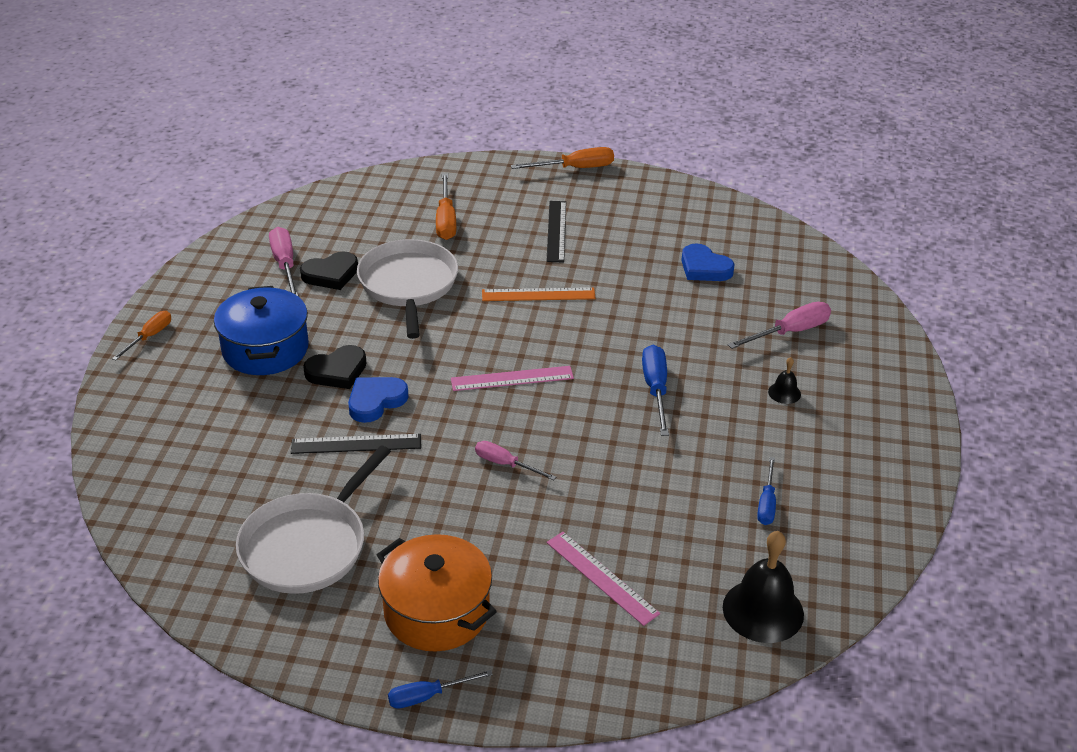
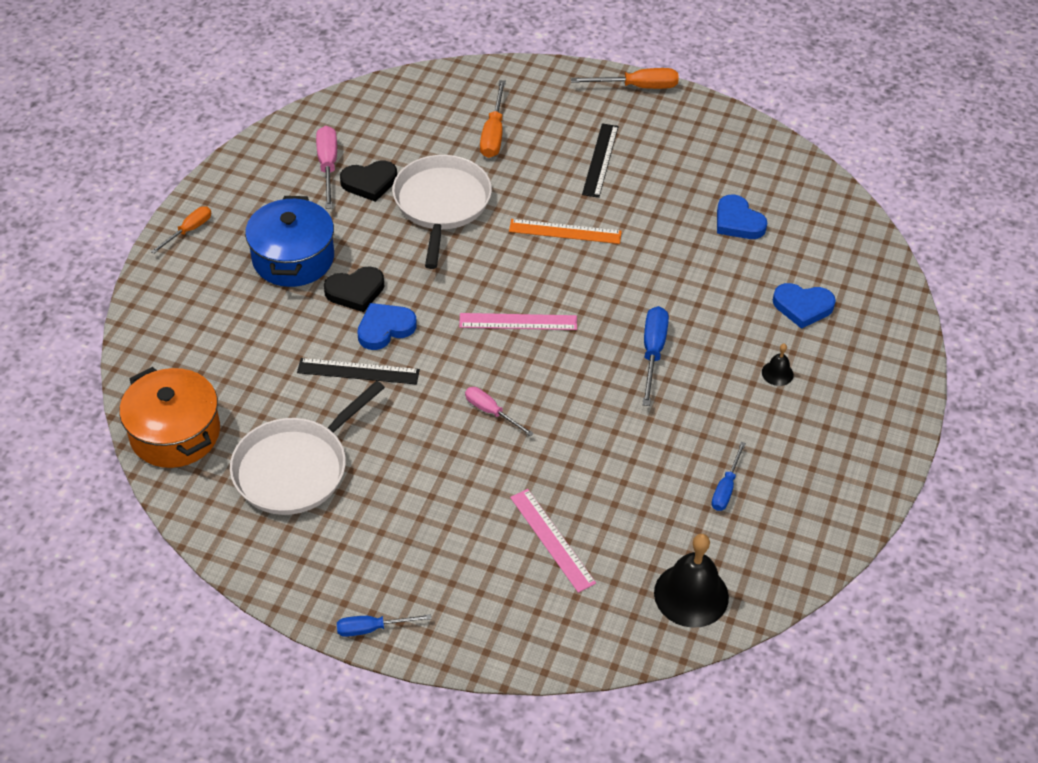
camera: 10 degrees right, 10 degrees up
(436, 611) = (396, 550): orange pot -> orange pot (175, 433)
(790, 332) = (802, 307): pink screwdriver -> blue heart

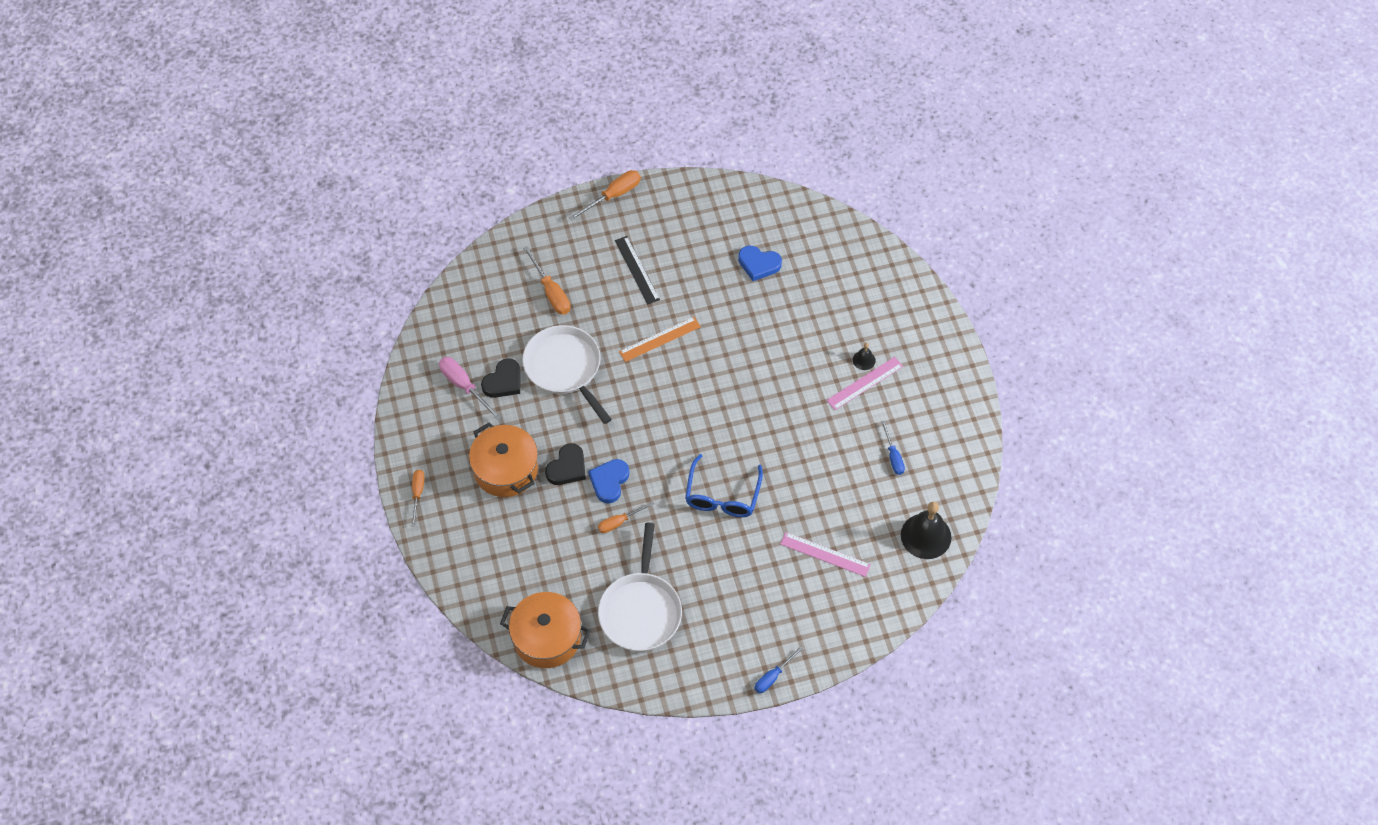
camera: 35 degrees left, 10 degrees up
(293, 258) = (506, 470): blue pot -> orange pot
(358, 371) = (619, 522): black ruler -> orange screwdriver
(491, 412) = (722, 496): pink screwdriver -> blue glasses
(518, 321) = (685, 423): pink ruler -> pink ruler (864, 383)
(653, 353) = (782, 393): blue screwdriver -> none
(802, 307) = (843, 303): blue heart -> none

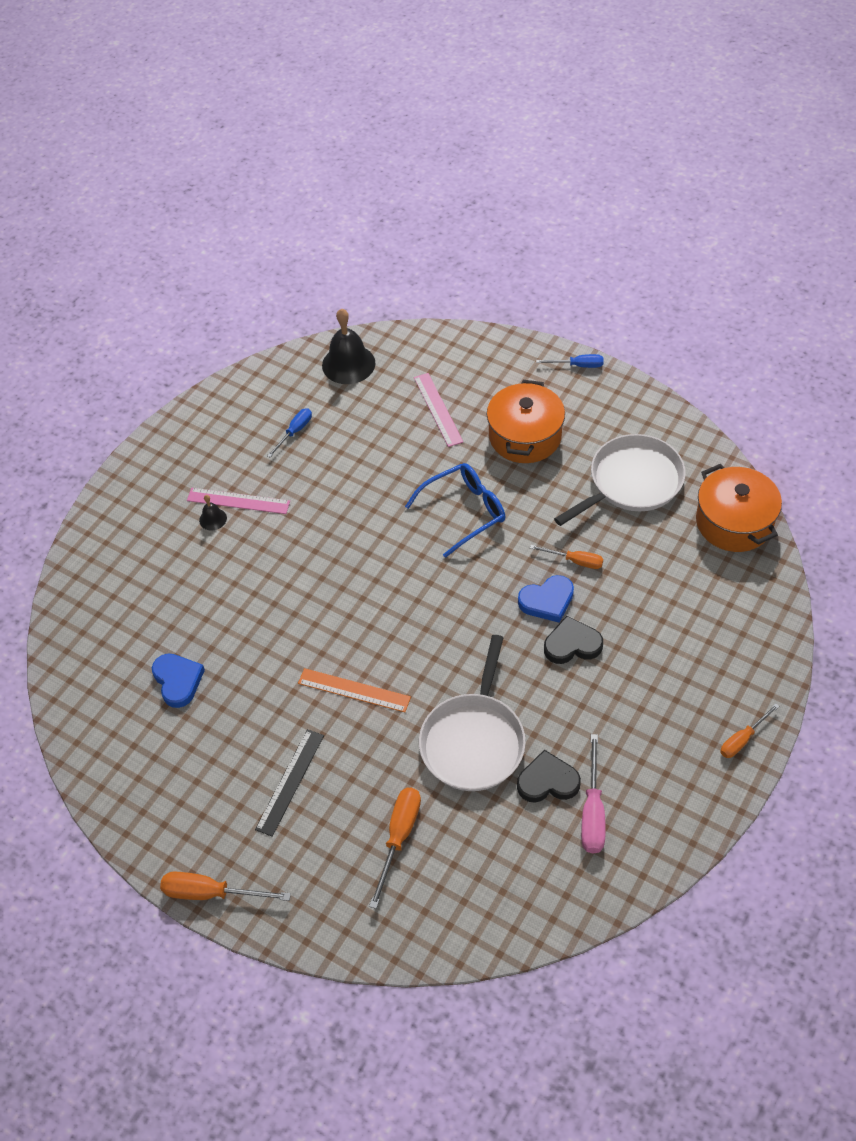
camera: 130 degrees left, 5 degrees down
(506, 470) = (632, 690): orange pot -> orange pot (525, 436)

